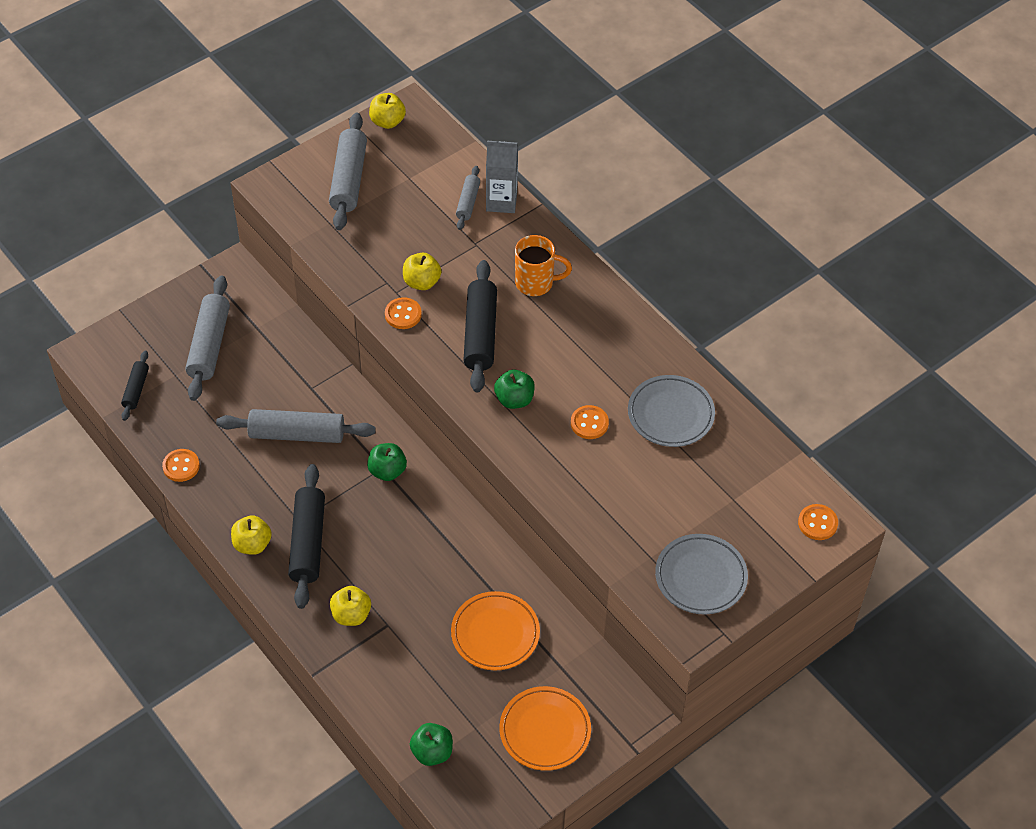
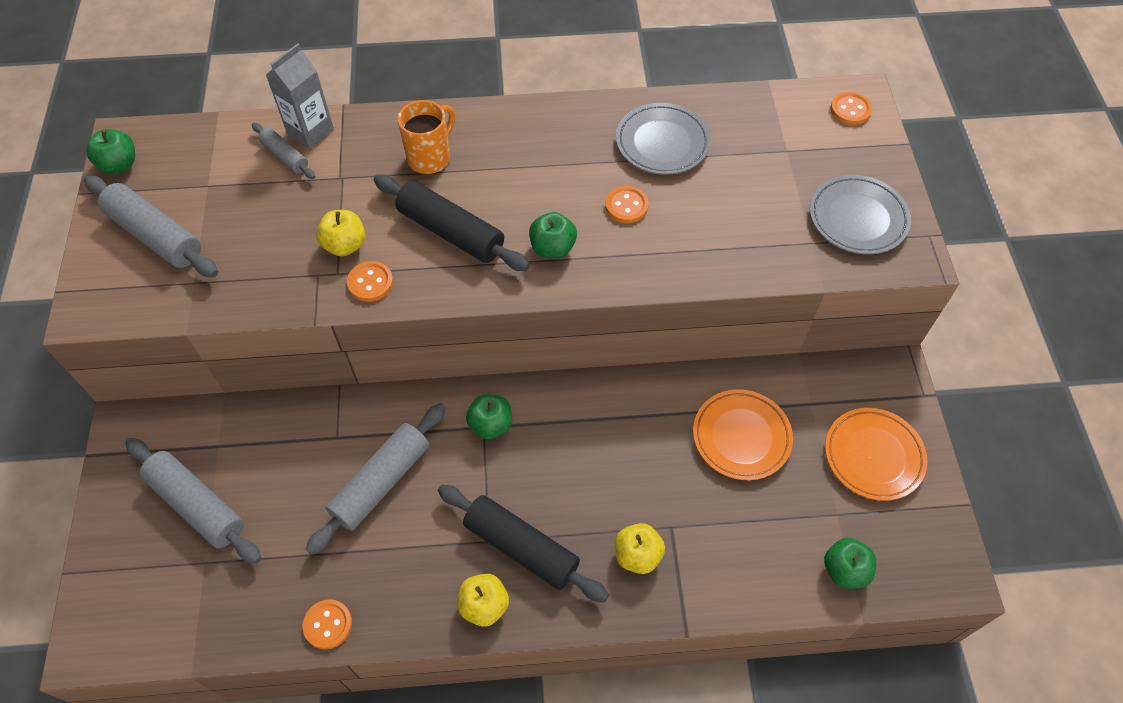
camera: 55 degrees left, 5 degrees up
(136, 389) = (186, 616): black rolling pin -> none
(387, 121) = (119, 165): yellow apple -> green apple

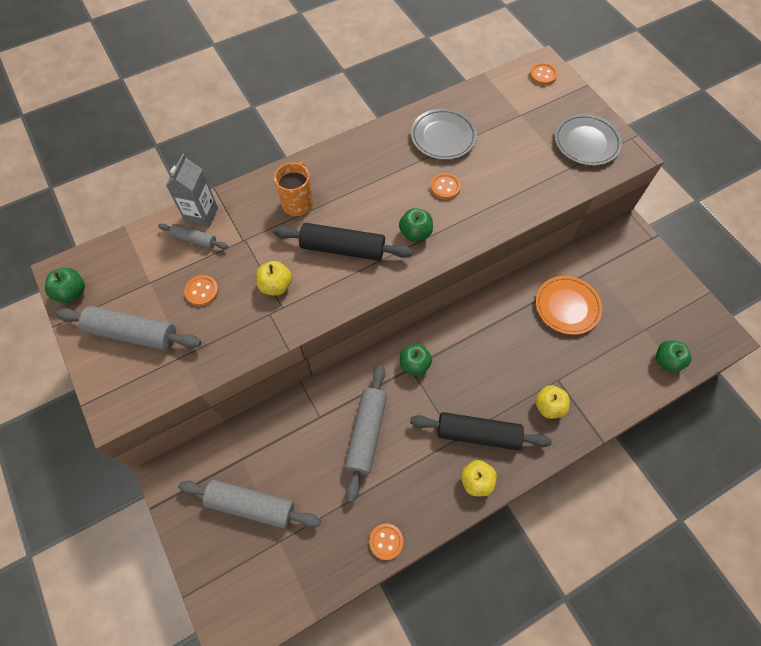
camera: 25 degrees left, 5 degrees up
(370, 282) = (309, 304): orange button -> orange button (202, 291)
(873, 456) = (645, 286): orange plate -> none

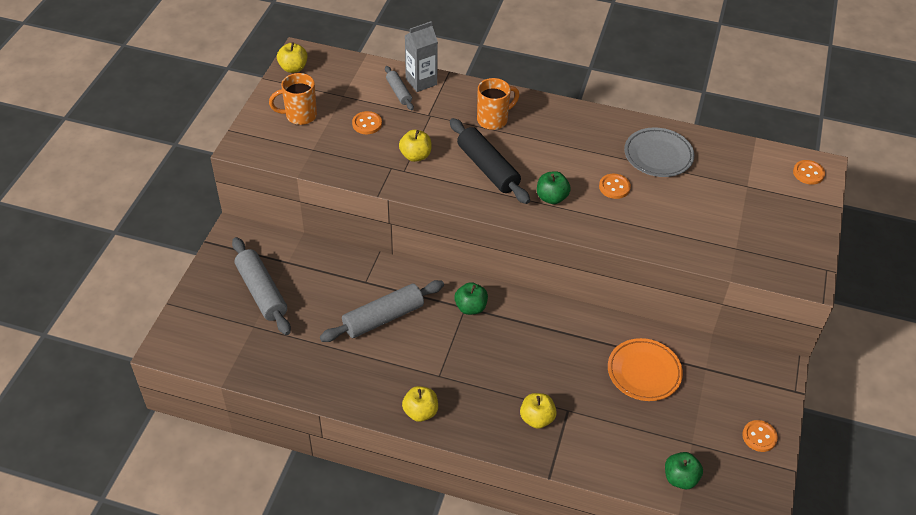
camera: 45 degrees right, 15 degrees down
(72, 292) = (293, 68): green apple -> yellow apple
(133, 334) = (299, 116): grey rolling pin -> orange mug
(386, 541) = (316, 387): orange button -> orange button (759, 437)
(478, 434) = (459, 387): black rolling pin -> none
(586, 143) = (777, 243): grey plate -> none

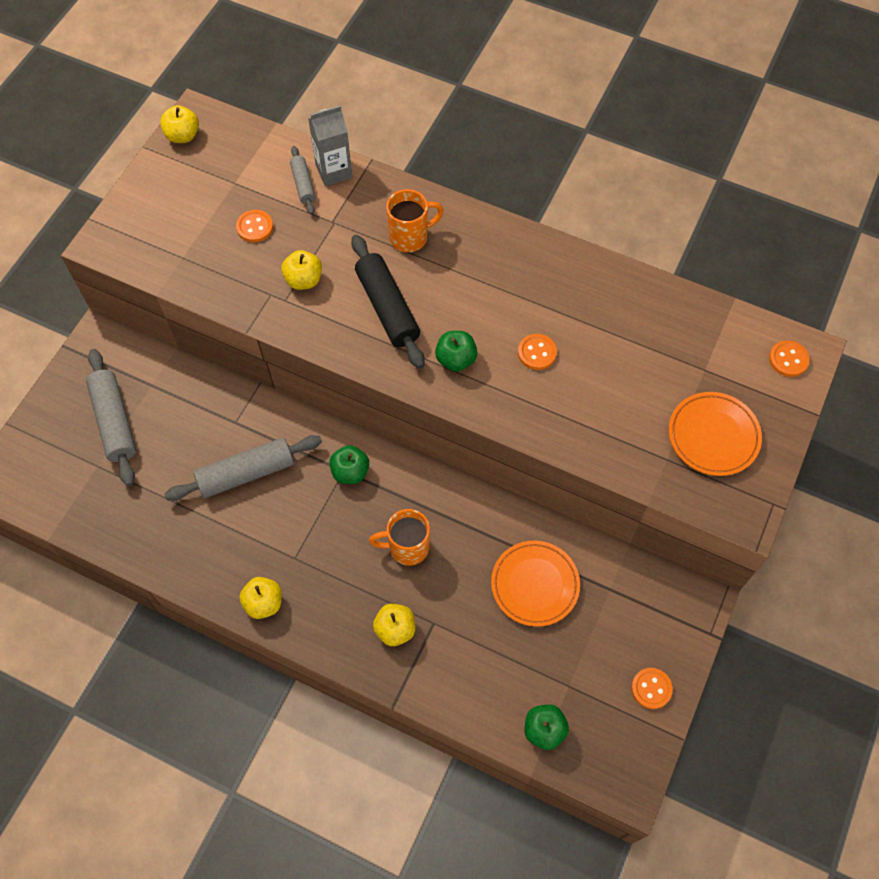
camera: 10 degrees right, 15 degrees up
(299, 116) = (176, 207): orange mug -> orange mug (407, 547)
(658, 156) = (603, 312): grey plate -> none
(767, 229) = (713, 436): none -> orange plate

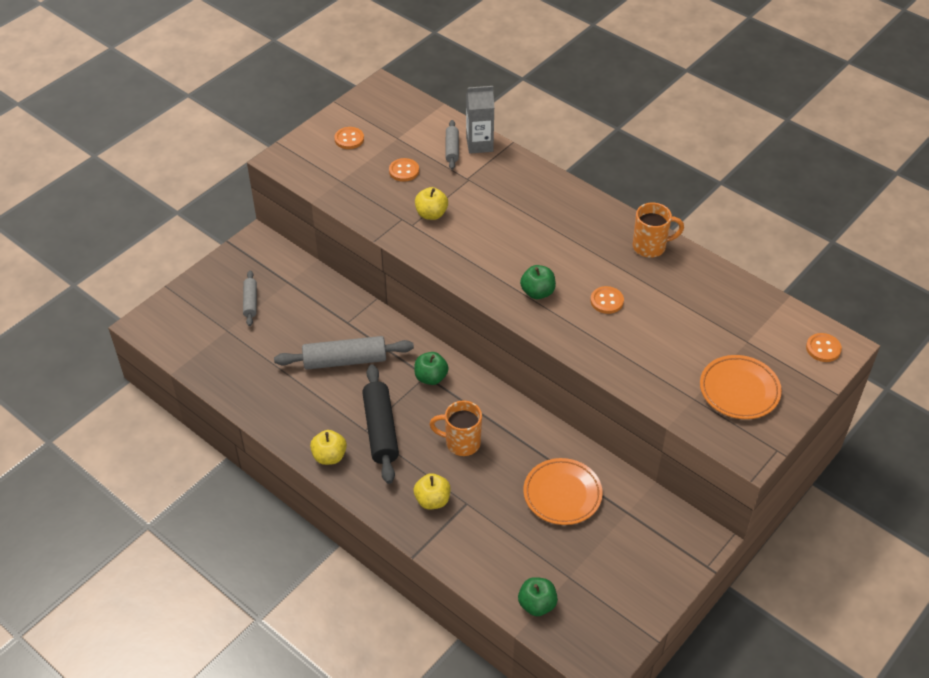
camera: 15 degrees right, 15 degrees down
(114, 422) = (250, 302): grey rolling pin -> grey rolling pin, size x0.55
(183, 136) = (367, 99): yellow apple -> none
(388, 308) = (493, 246): black rolling pin -> black rolling pin (381, 430)
(410, 237) = (527, 201): orange mug -> orange mug (650, 247)
(651, 688) = (641, 596): orange button -> orange button (349, 139)

